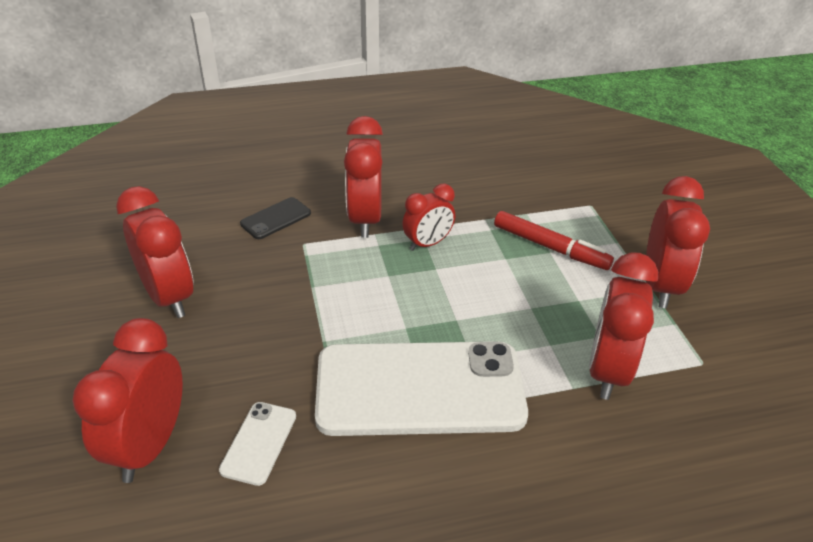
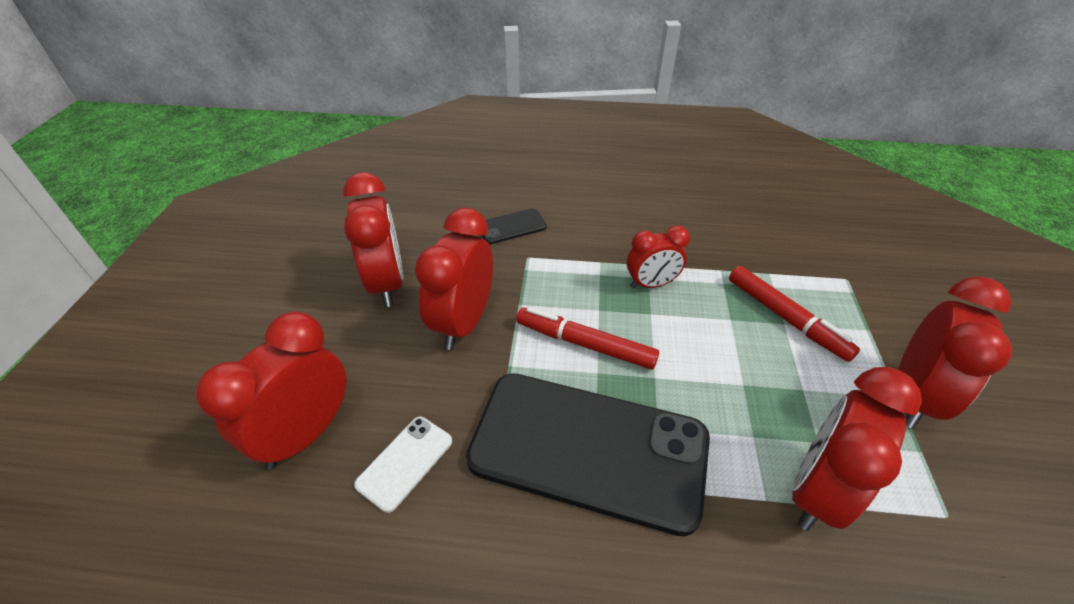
camera: 20 degrees right, 5 degrees up
(365, 219) = (596, 245): red clock -> red clock (463, 323)
(386, 307) = (585, 344): none -> red marker
(419, 388) = (588, 448): white phone -> black phone

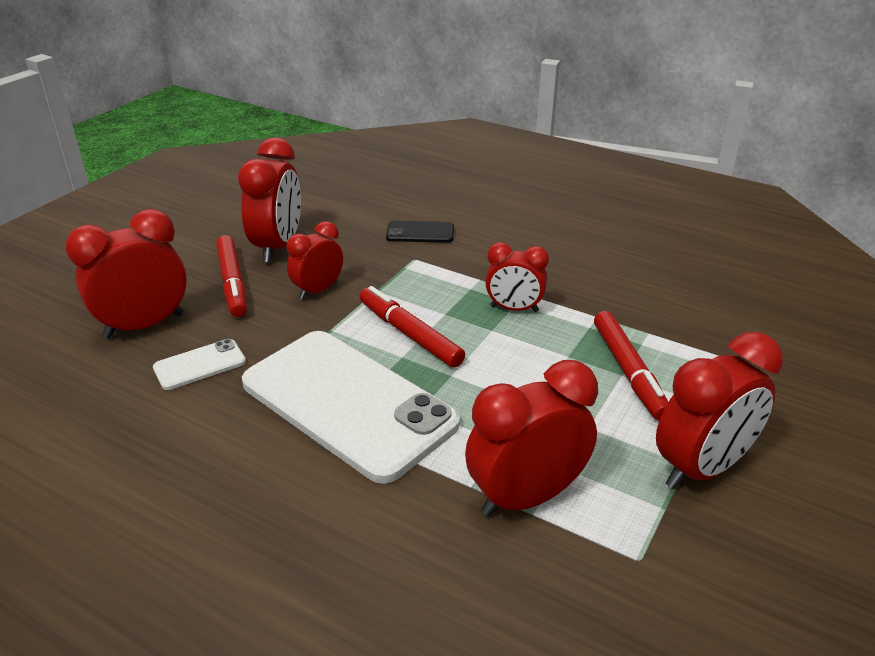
camera: 25 degrees right, 10 degrees down
(369, 342) = (232, 283): none -> red marker
(463, 323) = (318, 290): red clock -> red clock, size x0.62
(588, 448) = (348, 403): black phone -> white phone

